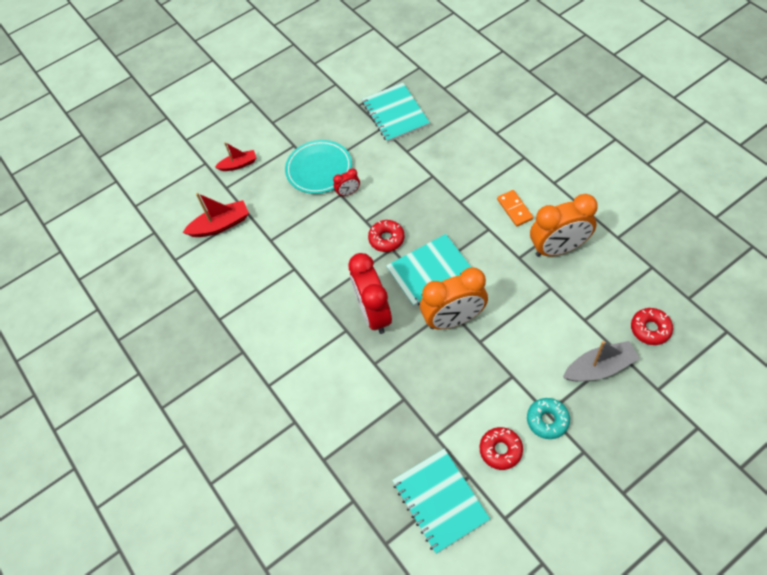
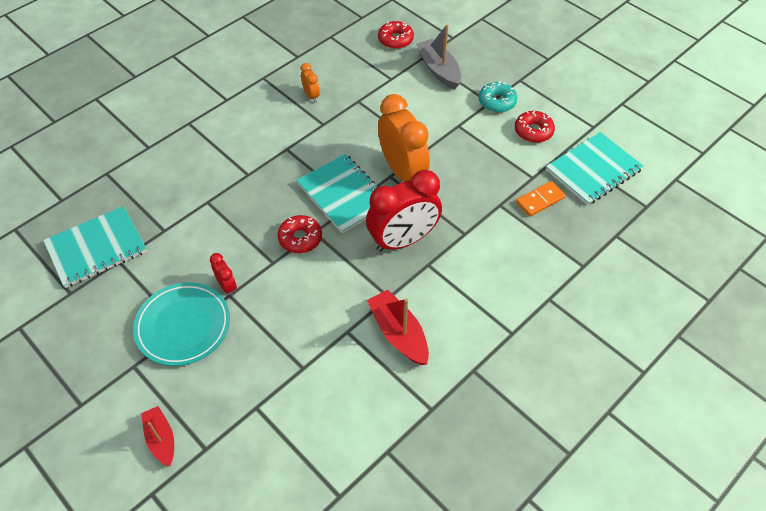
camera: 105 degrees left, 5 degrees down
(220, 225) = (276, 441): red boat -> red boat (398, 333)
(514, 209) = (260, 129): orange domino -> orange domino (540, 200)
(558, 248) = (311, 96): orange clock -> orange clock, size x0.45

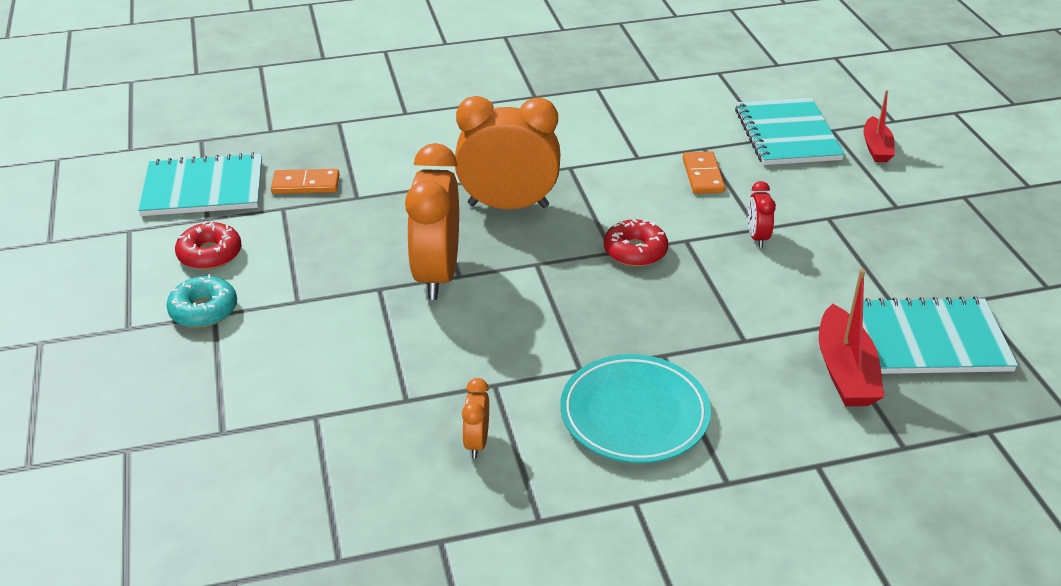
camera: 150 degrees left, 15 degrees down
(183, 326) = (827, 220): turquoise plate -> turquoise plate (634, 414)
(289, 333) = (702, 175): none -> orange domino
(344, 194) = (541, 277): turquoise notebook -> turquoise notebook (787, 134)
(395, 39) = (227, 492): red donut -> none
(398, 333) = (584, 139): red boat -> red boat (845, 371)
(403, 240) = (508, 205): red clock -> orange clock
(438, 70) = (224, 397): grey boat -> none

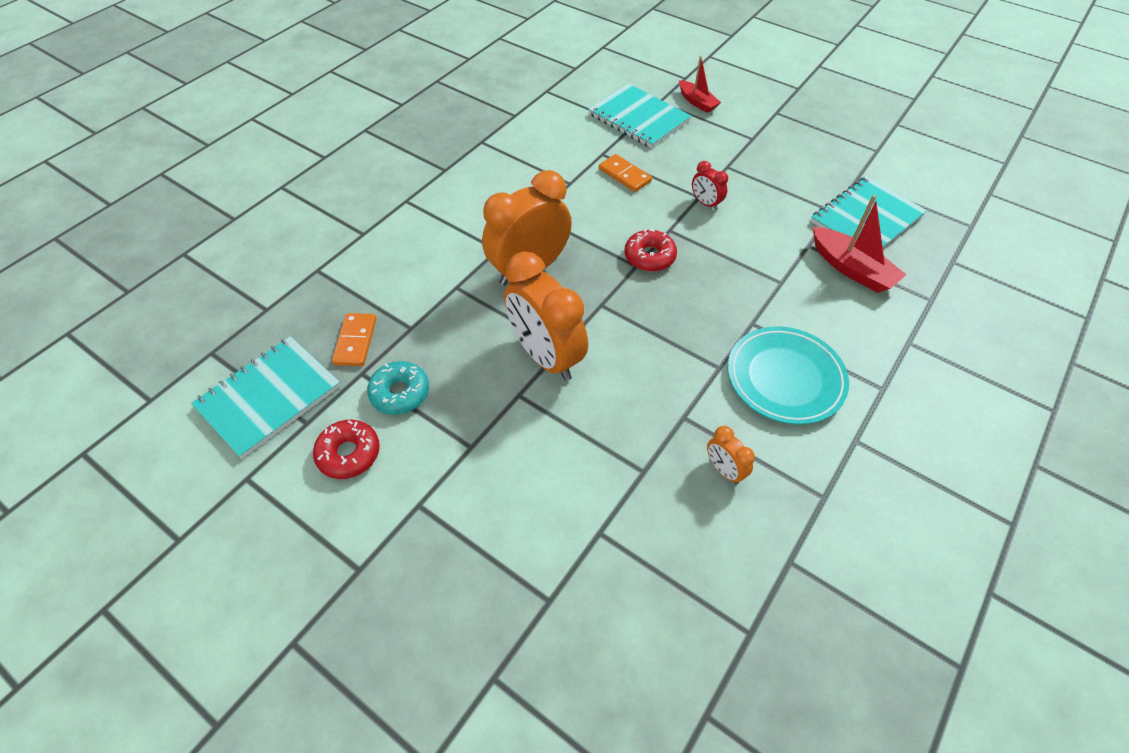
camera: 40 degrees left, 15 degrees up
(204, 310) = (405, 507): turquoise donut -> turquoise donut (400, 393)
(306, 184) = (355, 341): orange domino -> orange domino turned 45 degrees counterclockwise

